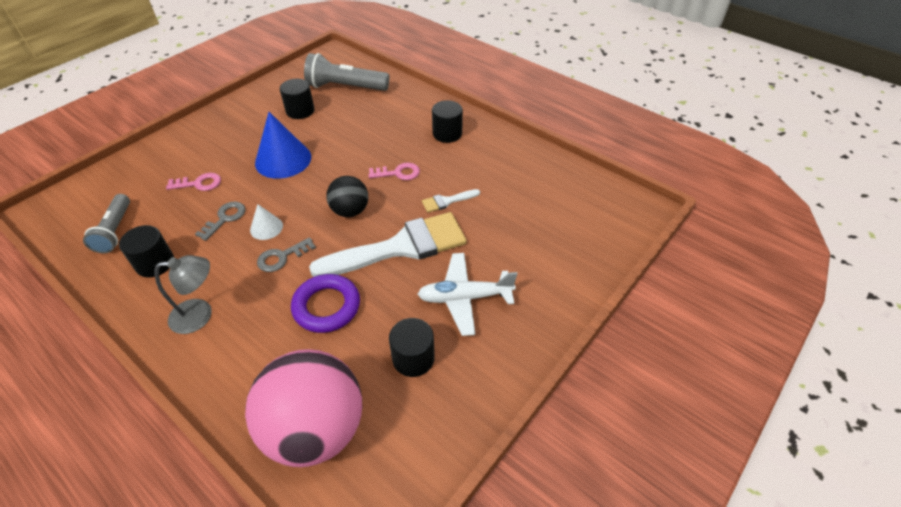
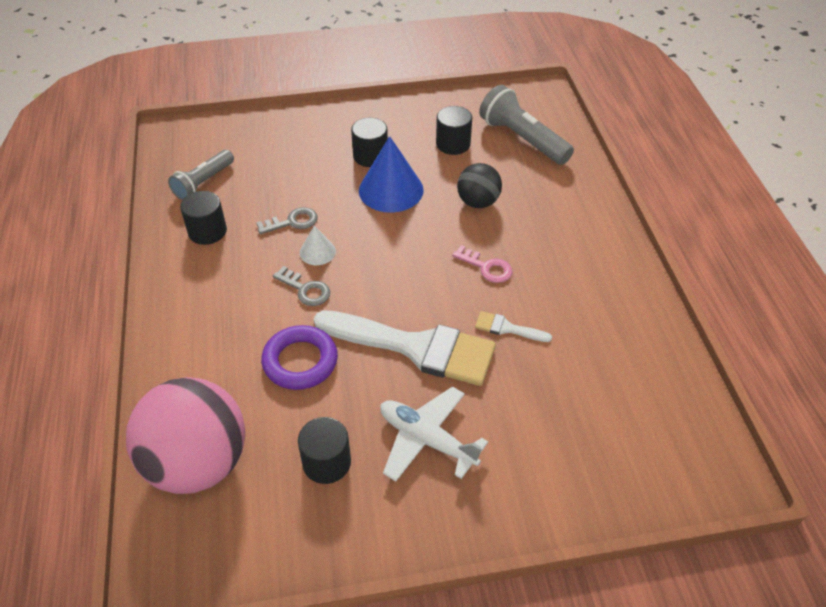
camera: 40 degrees right, 0 degrees up
(199, 183) = (300, 174): pink key -> none
(200, 315) = (201, 301): grey lamp -> none
(282, 257) = (305, 289): grey key -> grey key turned 150 degrees counterclockwise
(350, 211) = (404, 280): black ball -> black ball (478, 202)
(447, 133) = (581, 251): black cylinder -> black cylinder (370, 156)

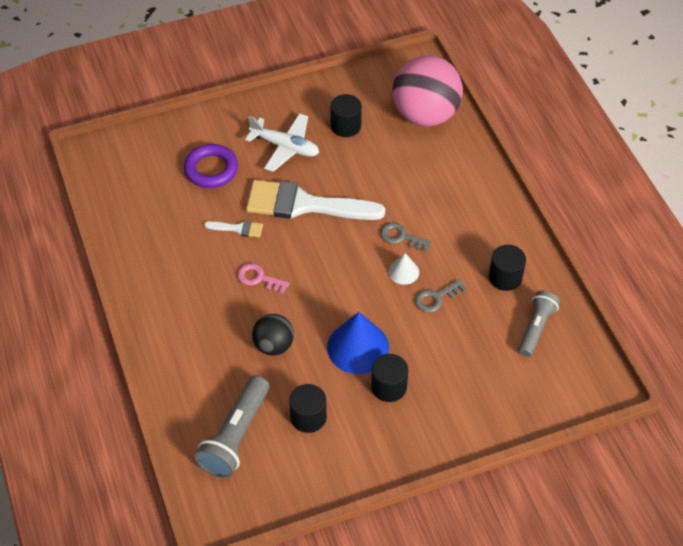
camera: 170 degrees right, 5 degrees up
(300, 361) = (385, 183): purple ring -> purple ring (211, 169)
(522, 139) = (236, 436): grey flashlight -> grey flashlight turned 75 degrees clockwise

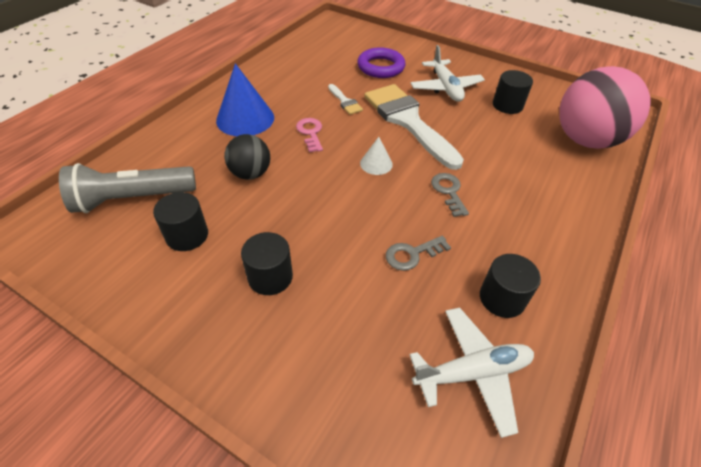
camera: 50 degrees right, 5 degrees down
(358, 347) = (297, 227): blue cone -> blue cone (245, 118)
(403, 271) = (414, 213): white cone -> white cone (376, 163)
(436, 298) = (412, 254): grey key -> grey key turned 45 degrees counterclockwise
(536, 328) = (472, 373): grey flashlight -> white plane

